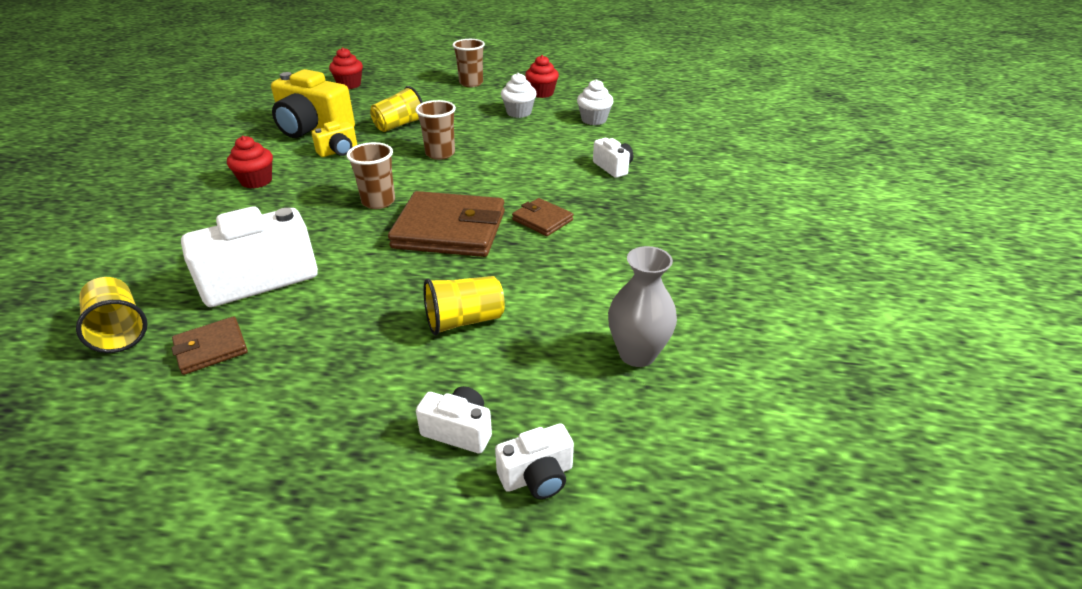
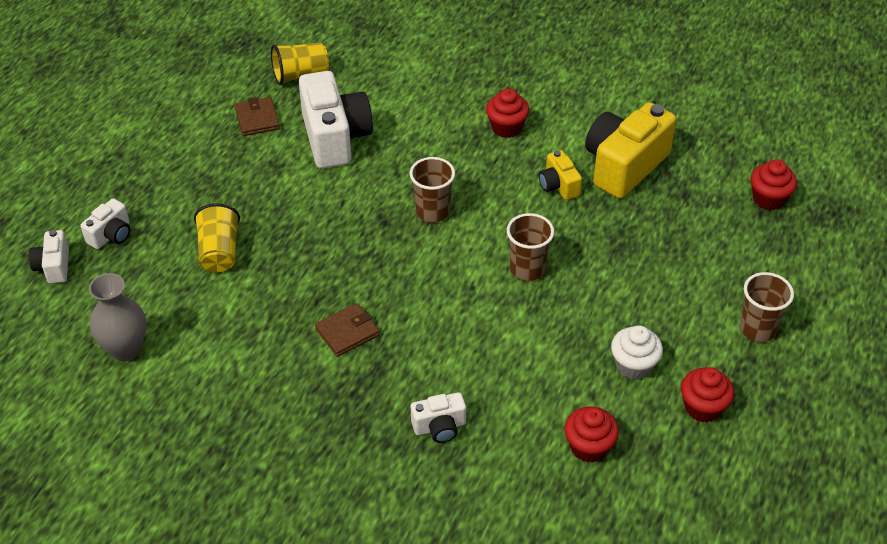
camera: 105 degrees right, 10 degrees up
(399, 125) = (619, 240): yellow cup -> none
(450, 230) = (358, 259): brown wallet -> none
(594, 120) = (588, 447): white cupcake -> red cupcake

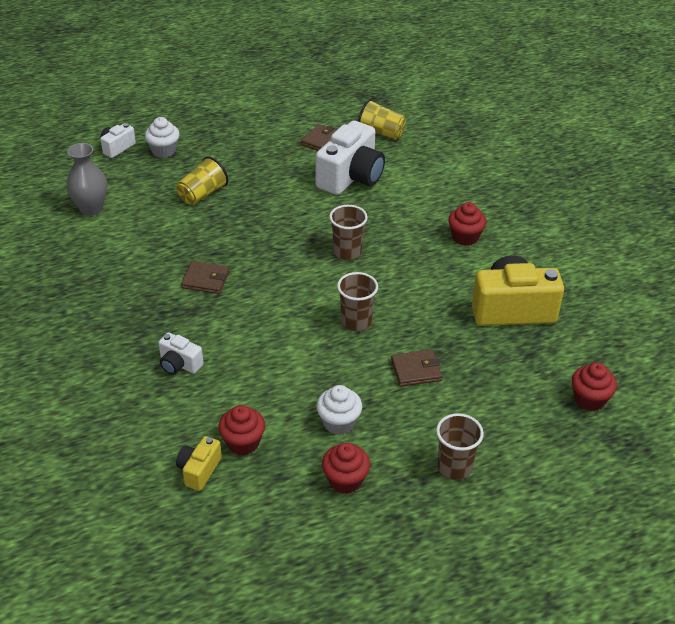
camera: 45 degrees right, 5 degrees down
(111, 235) = (164, 151): white camera -> white cupcake
(558, 185) = (448, 291): yellow camera -> yellow camera (199, 470)
(627, 274) = (416, 370): none -> brown wallet

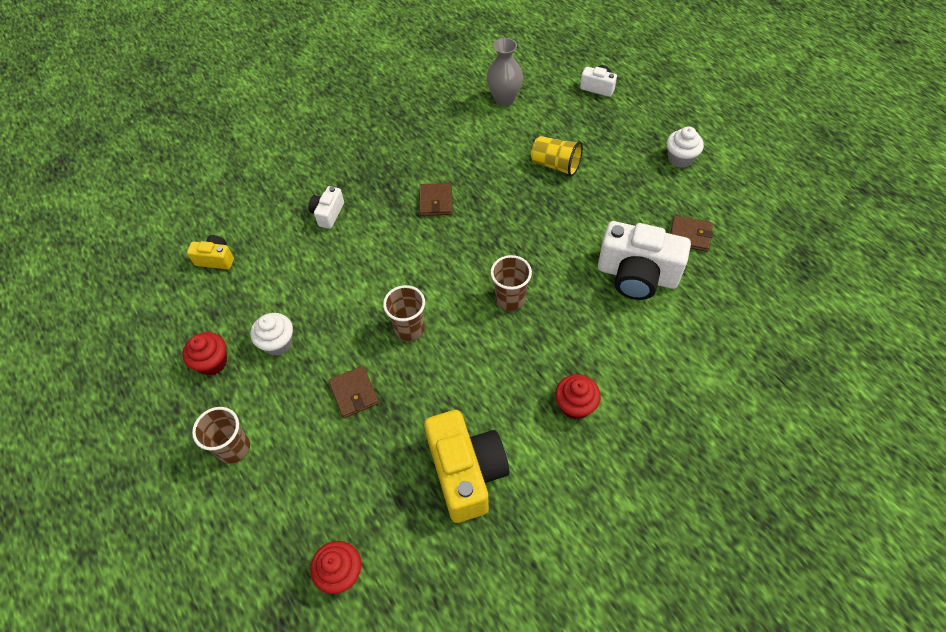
camera: 80 degrees right, 15 degrees up
(164, 151) = (609, 119): white cupcake -> white cupcake (680, 158)
(243, 443) = (247, 279): red cupcake -> none
(381, 133) = (735, 286): yellow cup -> none

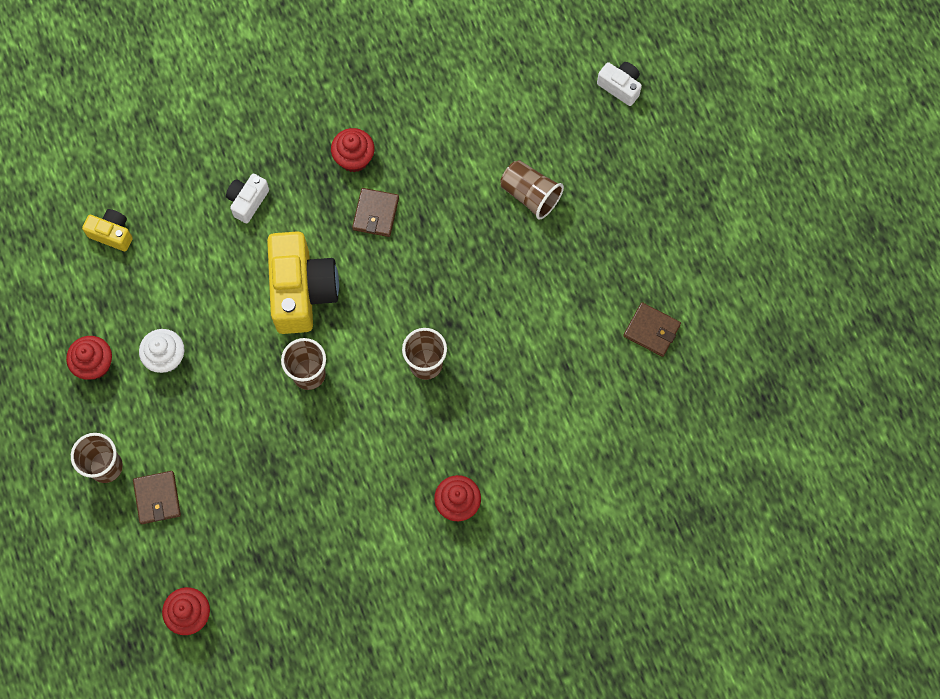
camera: 10 degrees right, 15 degrees up
(354, 393) = (236, 435): brown wallet -> brown wallet (157, 498)
(408, 169) = (354, 158): none -> red cupcake
(466, 472) = (330, 546): yellow camera -> yellow camera (302, 291)
(504, 99) = (497, 78): grey vase -> none
(555, 165) = (530, 195): yellow cup -> brown cup
(637, 275) = (573, 368): white camera -> none
(680, 158) = (681, 221): white cupcake -> none

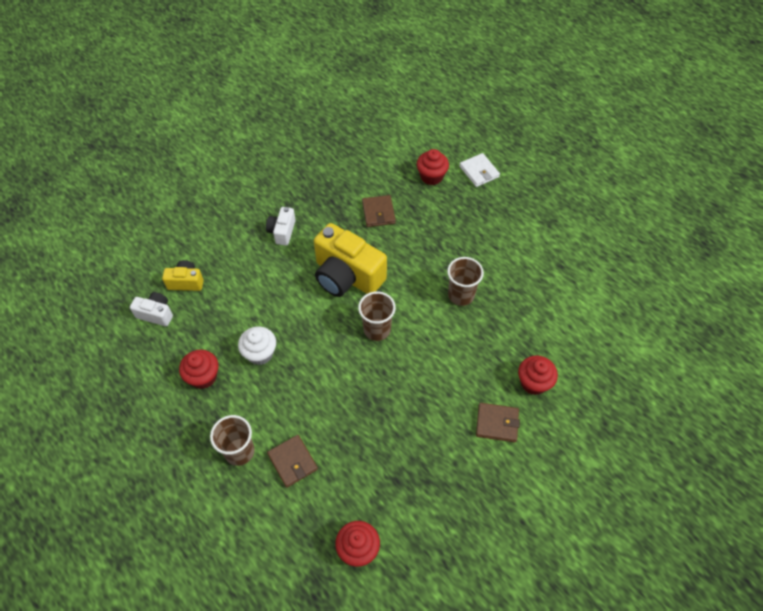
camera: 20 degrees left, 15 degrees down
(302, 291) = (347, 276): yellow camera -> yellow camera turned 150 degrees clockwise
(354, 158) = (348, 185): red cupcake -> red cupcake (431, 176)
(530, 195) = (479, 172): brown cup -> white wallet
(620, 86) = (504, 98): white camera -> white camera (156, 314)
(651, 330) = (605, 225): brown wallet -> brown wallet (497, 423)

